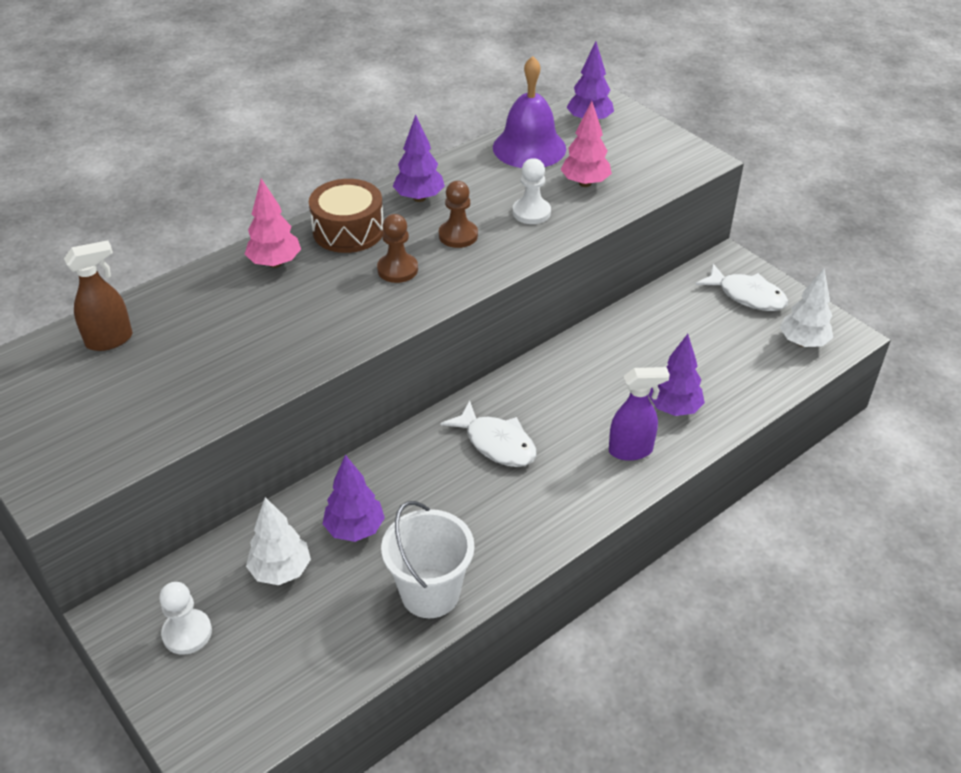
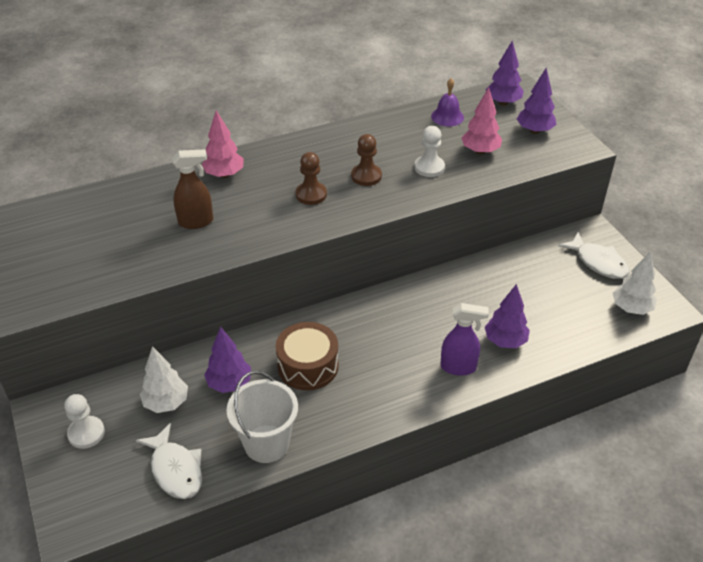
camera: 15 degrees right, 0 degrees up
(110, 340) = (89, 211): brown spray bottle -> brown spray bottle (196, 222)
(348, 230) = (286, 159): brown drum -> brown drum (308, 366)
(419, 198) = (348, 142): purple tree -> purple tree (534, 131)
(496, 443) = (357, 341): white fish -> white fish (175, 469)
(529, 148) = (447, 117): purple bell -> purple bell, size x0.56

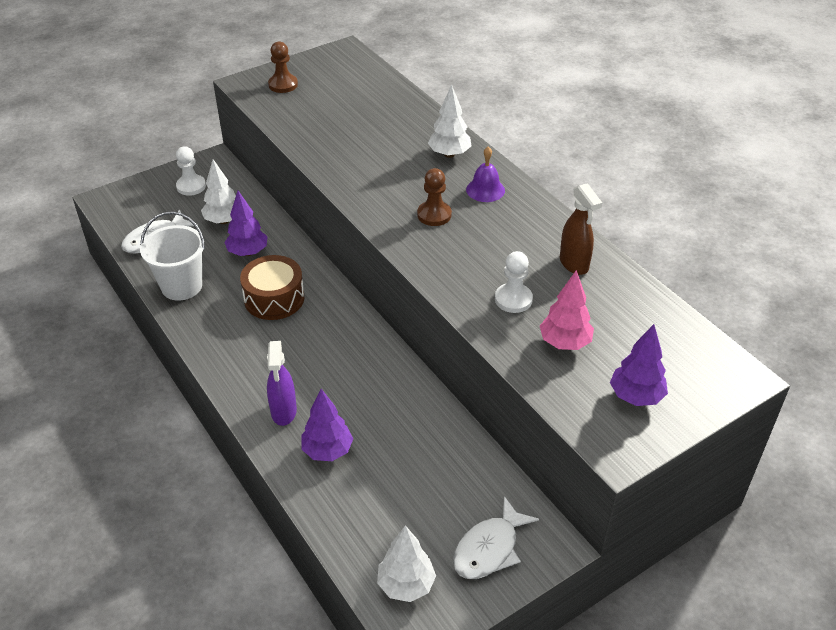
camera: 80 degrees right, 0 degrees up
(196, 222) = (372, 150): brown spray bottle -> brown spray bottle (574, 264)
(224, 175) = (449, 154): pink tree -> white tree
(366, 176) = (479, 250): brown pawn -> brown pawn (283, 85)
(447, 117) = (630, 307): purple bell -> purple bell (485, 190)
(503, 103) = (691, 361): purple tree -> none

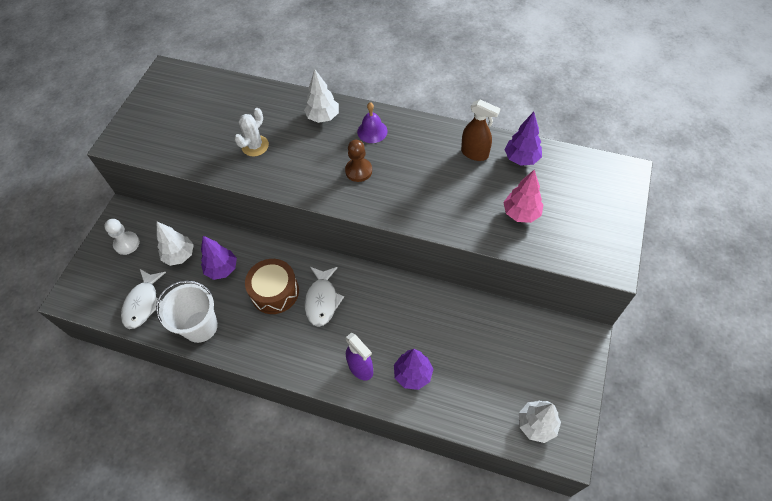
camera: 35 degrees left, 15 degrees up
(283, 85) = (148, 127): brown pawn -> none
(359, 145) = (255, 146): none -> white cactus
(489, 548) = (557, 366): white fish -> white fish (322, 300)
(513, 299) = (465, 202): white pawn -> none
(636, 396) = (589, 223): purple tree -> purple tree (521, 158)

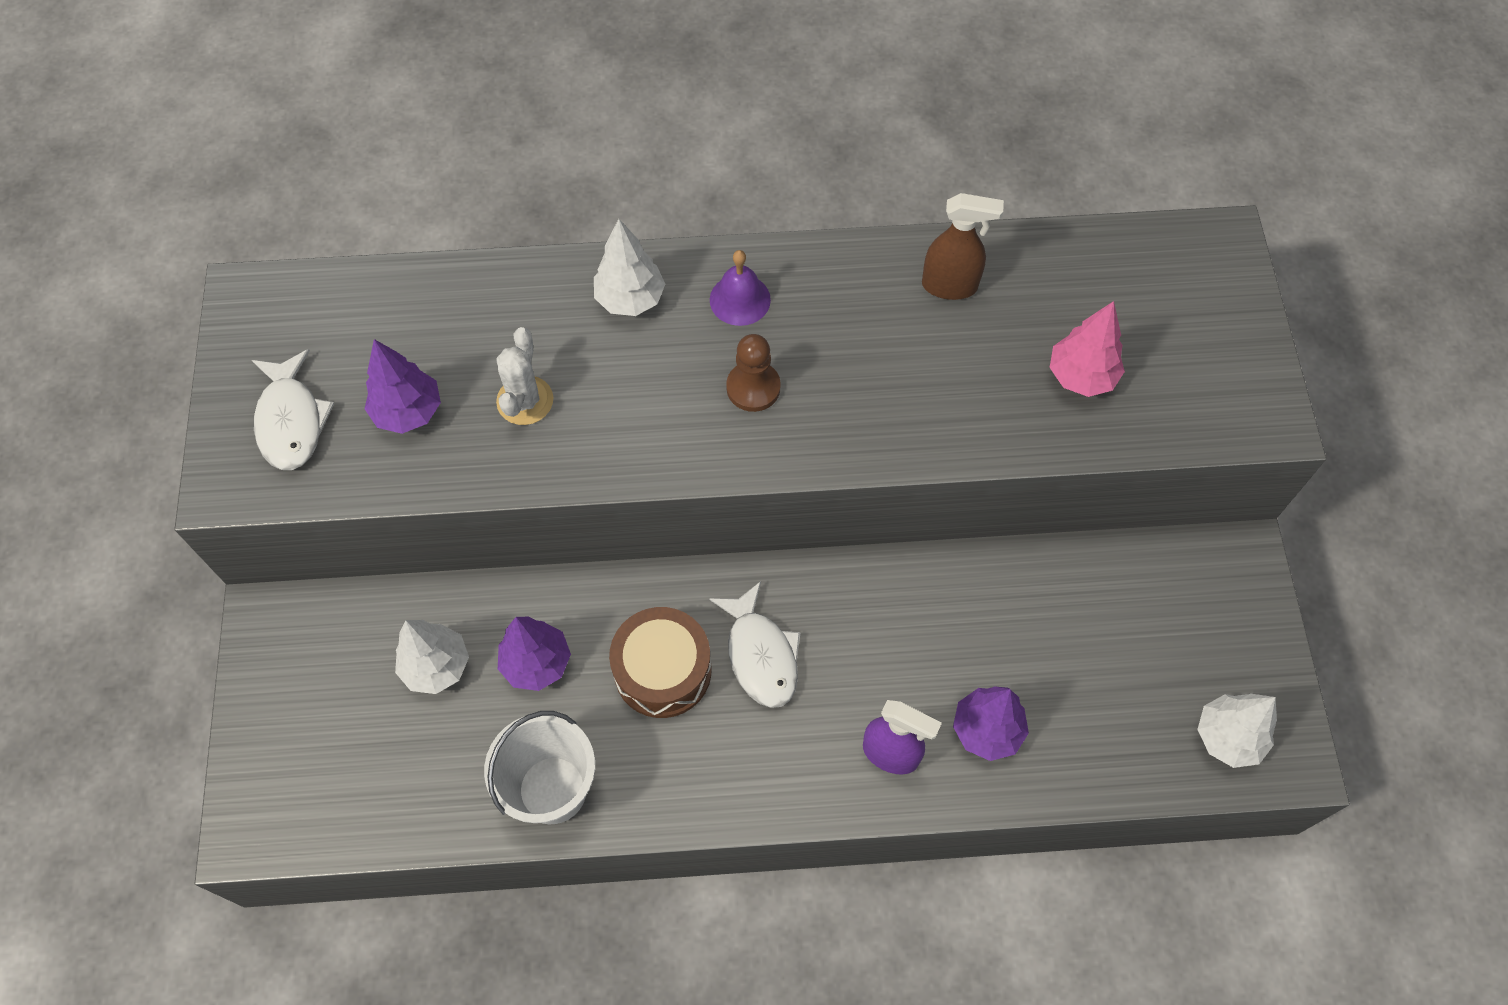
camera: 25 degrees left, 5 degrees up
(127, 243) = (311, 680): white pawn -> none
(143, 303) = (412, 787): white fish -> white fish (291, 421)
(521, 158) = (1036, 270): purple tree -> purple tree (408, 412)

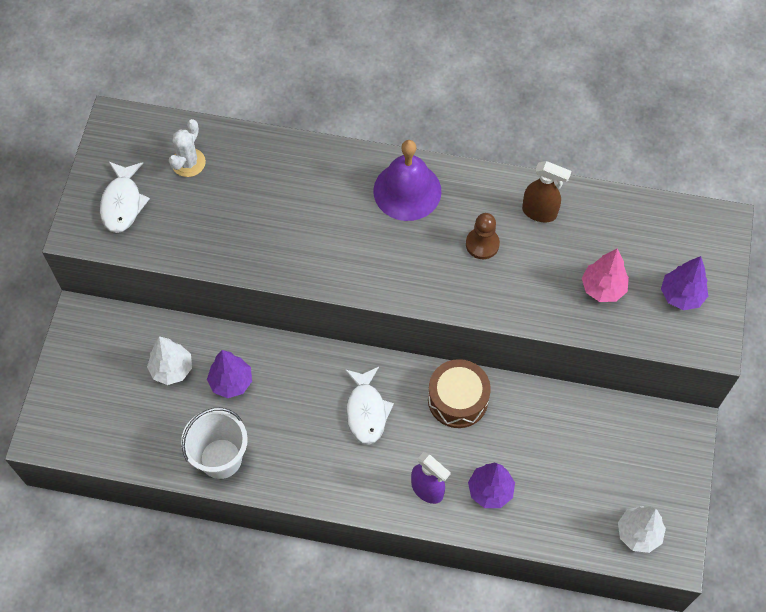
camera: 15 degrees right, 0 degrees up
(408, 412) = (191, 214): purple tree -> purple tree (681, 295)
(525, 401) = (261, 223): white cactus -> white cactus (188, 162)
(630, 299) = (341, 175): white tree -> none
(662, 670) = (305, 405): brown drum -> brown drum (457, 399)
(740, 299) = (407, 191): purple bell -> purple bell, size x1.77
(753, 388) = (399, 247): brown pawn -> brown pawn (482, 244)

